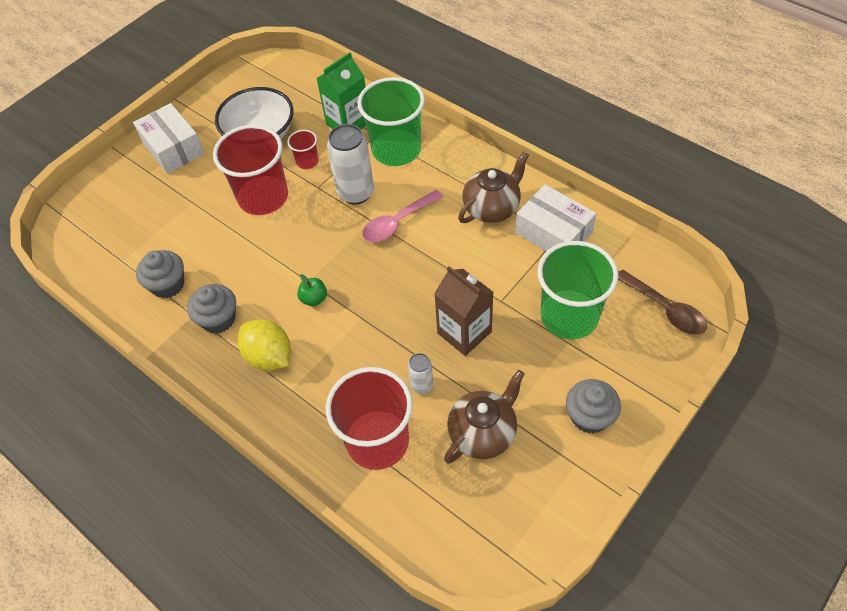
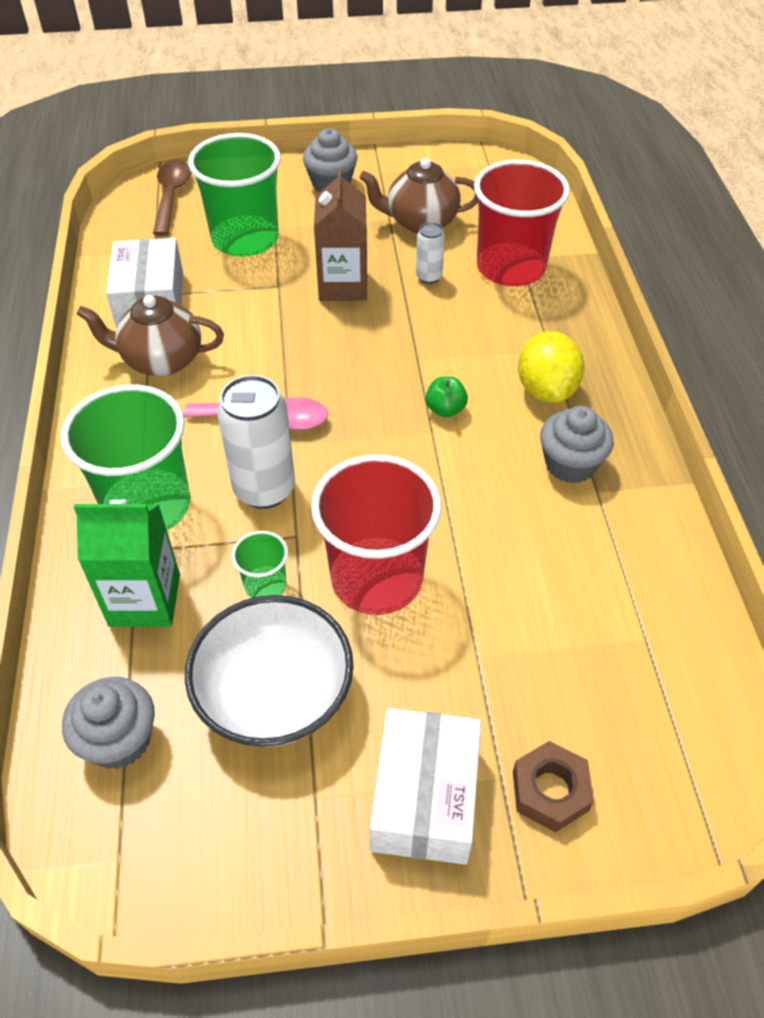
camera: 140 degrees left, 5 degrees down
(127, 181) = (550, 791): none -> brown nut
(168, 285) = (603, 552): grey cupcake -> grey cupcake (119, 739)
(307, 161) = (265, 585): red cup -> green cup

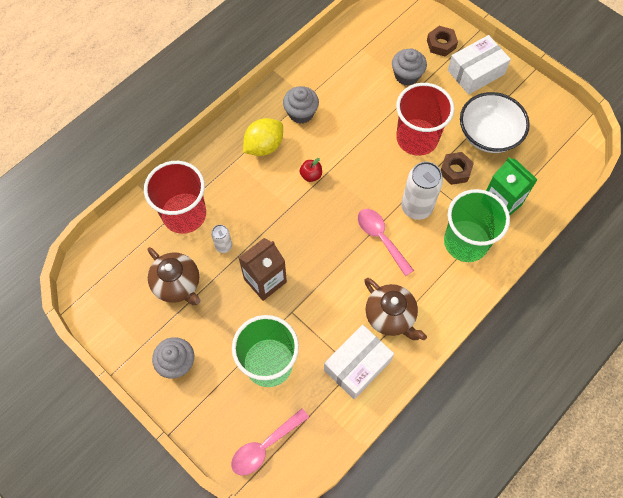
camera: 130 degrees left, 15 degrees up
(119, 739) = (548, 164): grey cupcake -> grey cupcake (406, 75)
(172, 196) = (265, 446): brown spoon -> pink spoon
(265, 585) = (455, 171): green cup -> brown nut
(445, 409) = (311, 175): green apple -> red apple

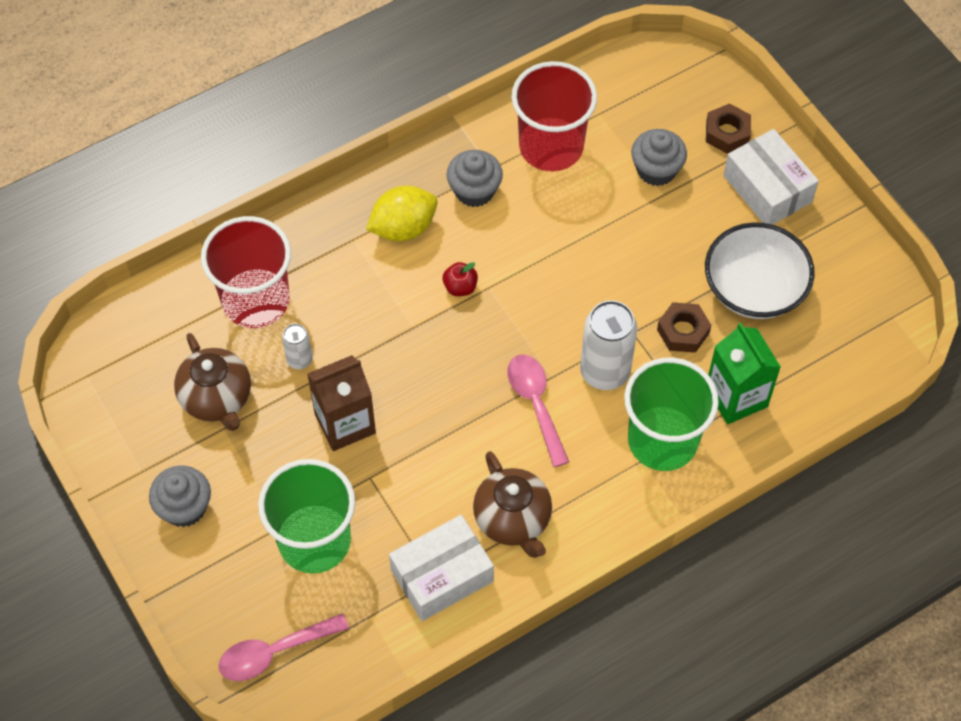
camera: 15 degrees right, 5 degrees down
(417, 138) = (640, 269): red cup -> red cup (551, 147)
(476, 72) = (767, 189): white box -> white box turned 75 degrees clockwise

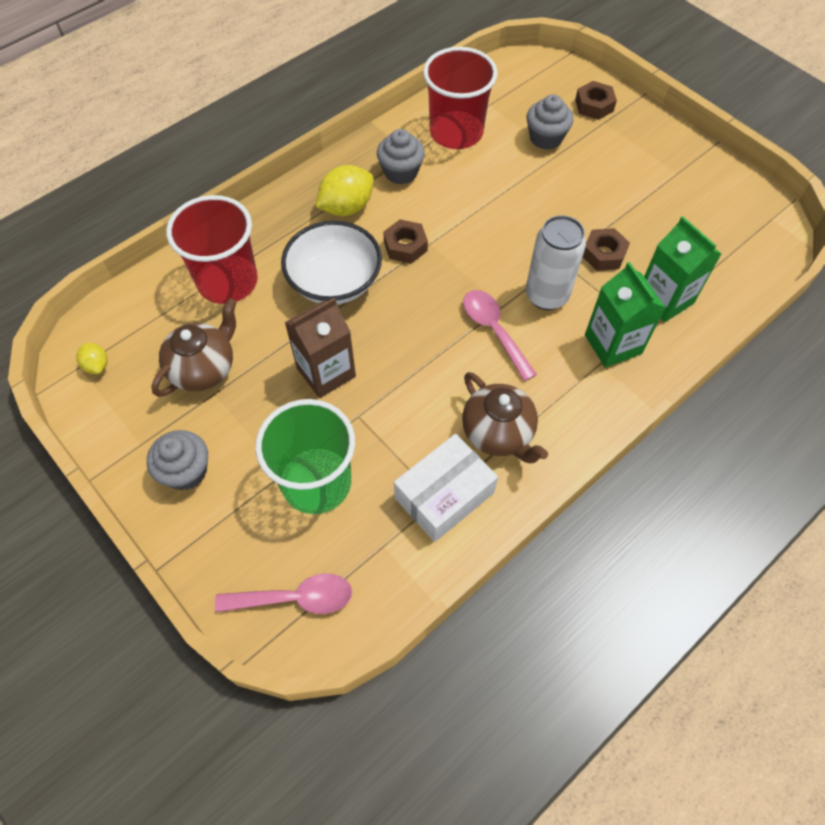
camera: 10 degrees left, 0 degrees up
(105, 377) = (97, 365): none -> yellow lemon
(217, 399) = (204, 368): brown teapot -> brown teapot turned 105 degrees counterclockwise
(274, 652) = (295, 598): pink spoon -> pink spoon turned 150 degrees counterclockwise
(299, 360) = (275, 325): white can -> none
(460, 287) = (405, 246): red apple -> brown nut
(662, 441) = (613, 344): green cup -> green carton
(754, 289) = (652, 213): white bowl -> white bowl (334, 282)
(767, 189) = (638, 140): white box -> none

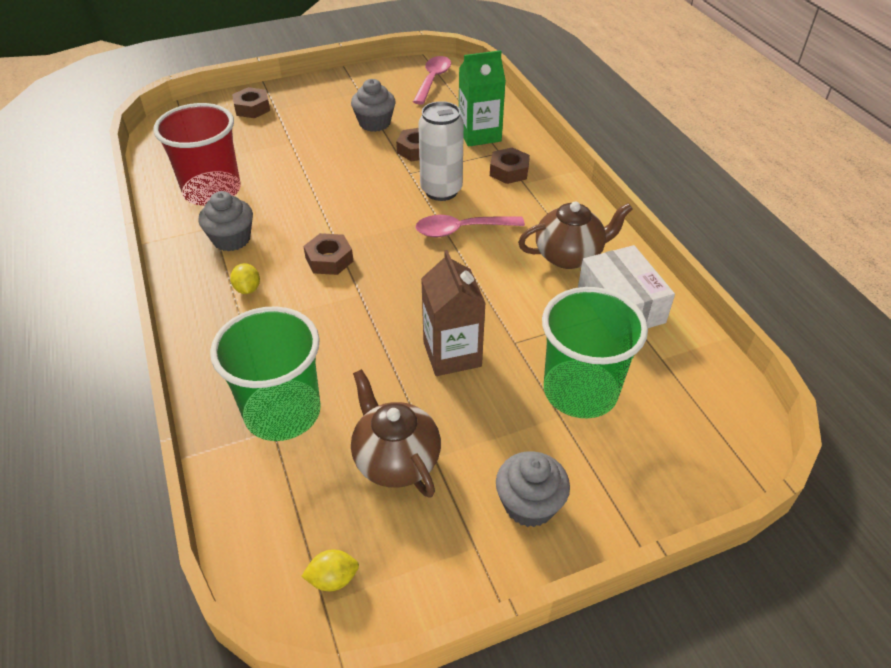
camera: 70 degrees left, 15 degrees down
(228, 282) = (282, 412): red cup -> green cup
(295, 598) = (704, 437): pink spoon -> pink spoon (433, 80)
(334, 282) = (341, 321): white bowl -> none
(347, 207) = (247, 289): yellow lemon -> yellow lemon, size x0.53
(546, 138) = (266, 142): grey cupcake -> grey cupcake (374, 123)
(613, 344) = (509, 171): green carton -> brown nut

